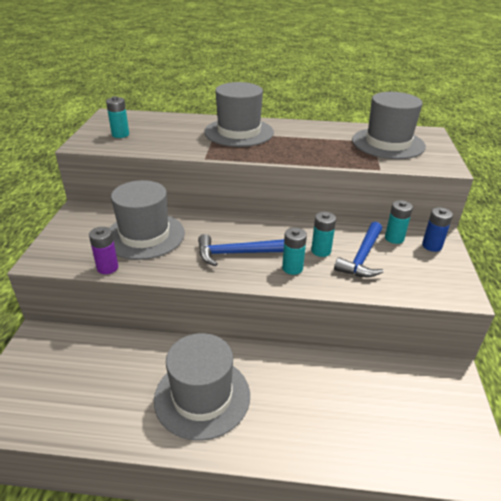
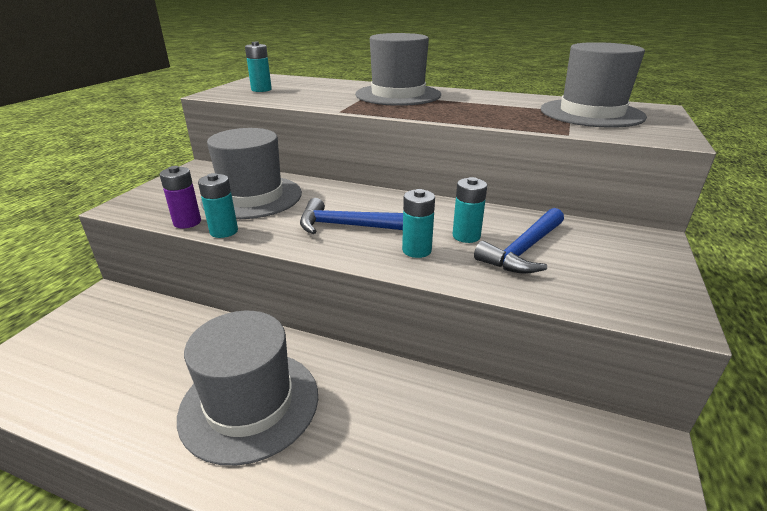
camera: 15 degrees right, 5 degrees down
(394, 238) = (580, 234): turquoise battery -> turquoise battery (224, 231)
(431, 246) = (637, 249): blue battery -> none

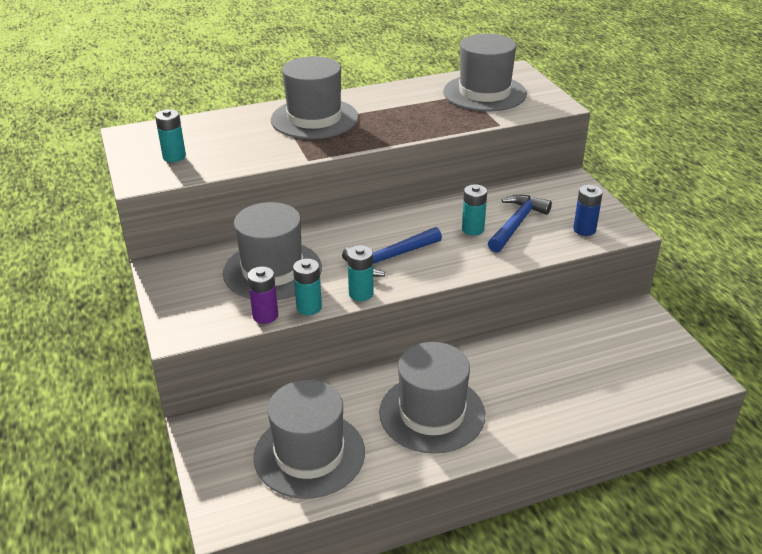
camera: 40 degrees left, 5 degrees up
(113, 368) = (309, 454): none -> grey hat
(416, 250) = (459, 255): turquoise battery -> turquoise battery (361, 293)
(523, 250) = (516, 224): blue hammer -> blue hammer turned 150 degrees counterclockwise
(607, 290) = (584, 230): none -> blue battery

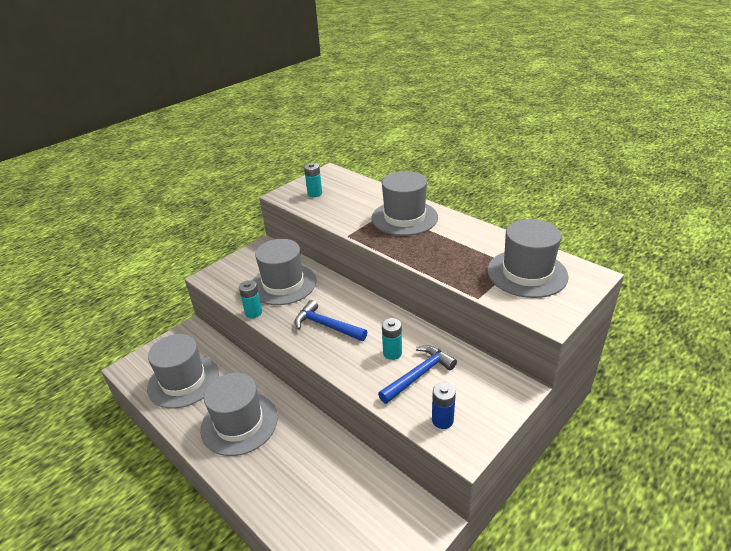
camera: 65 degrees right, 0 degrees up
(265, 316) = (237, 300): purple battery -> none
(361, 293) = (279, 328): turquoise battery -> none
(516, 224) = (419, 375): blue hammer -> blue hammer turned 45 degrees counterclockwise

